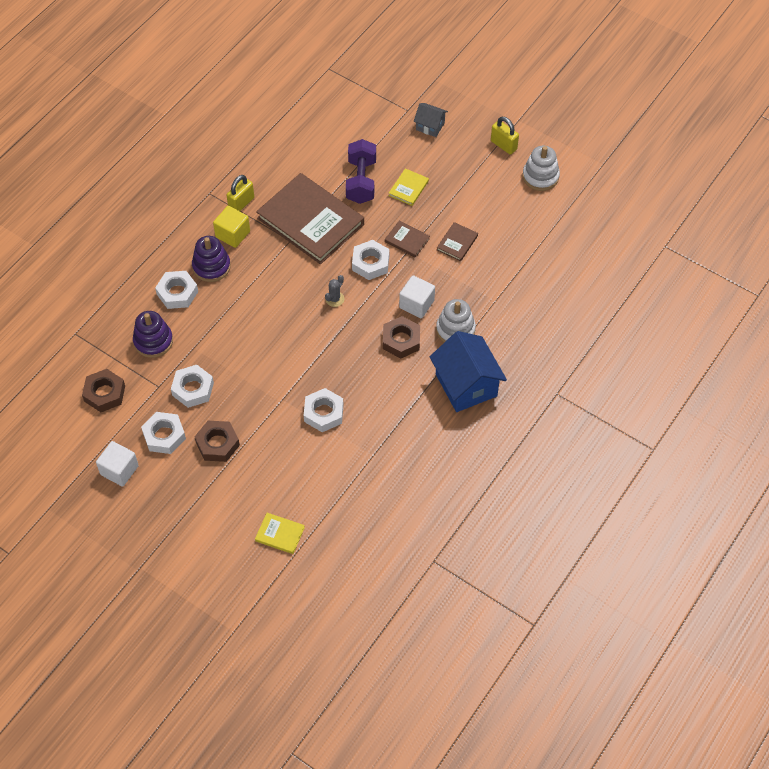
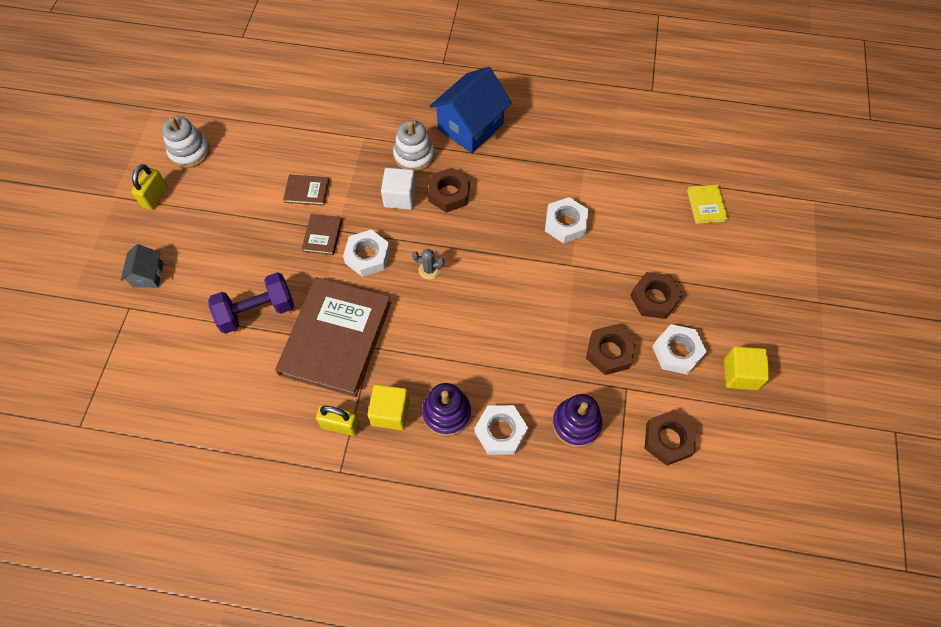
camera: 115 degrees left, 5 degrees up
(119, 470) = (740, 374): white cube -> yellow cube
(193, 389) = (609, 352): white nut -> brown nut
(408, 188) = (249, 261): yellow book -> none

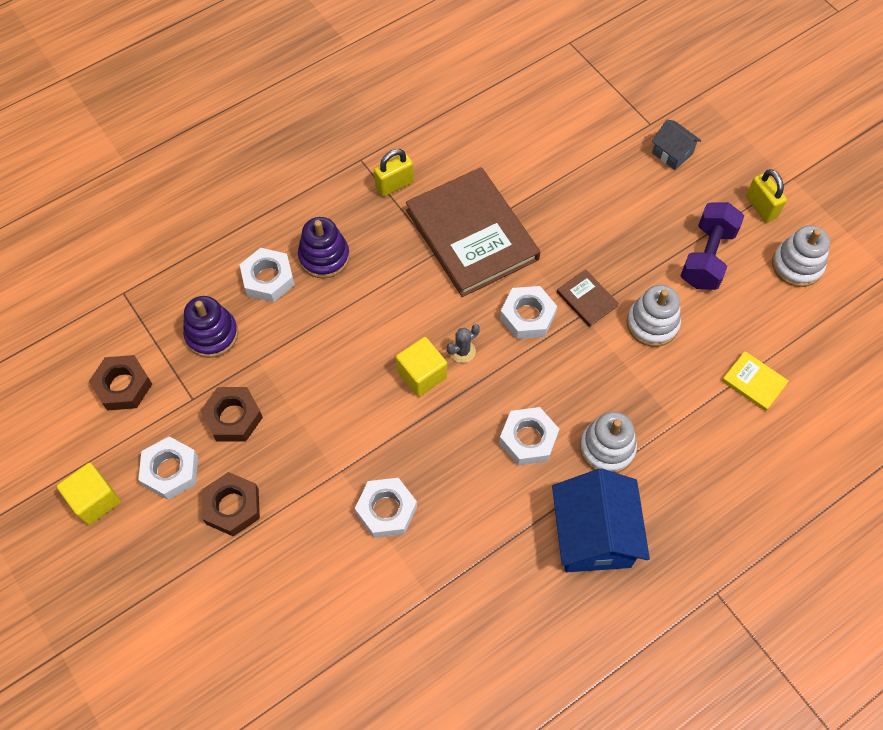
camera: 135 degrees right, 0 degrees up
(257, 311) = (556, 200): purple dumbbell -> purple dumbbell (707, 257)
(307, 191) = (652, 324): brown book -> white stacking toy
(390, 412) = (367, 222): yellow cube -> yellow cube (422, 375)
(400, 197) = (567, 394): white cube -> none
(449, 193) = (528, 439): brown nut -> white nut
(706, 205) = (259, 671): yellow book -> yellow book (754, 382)

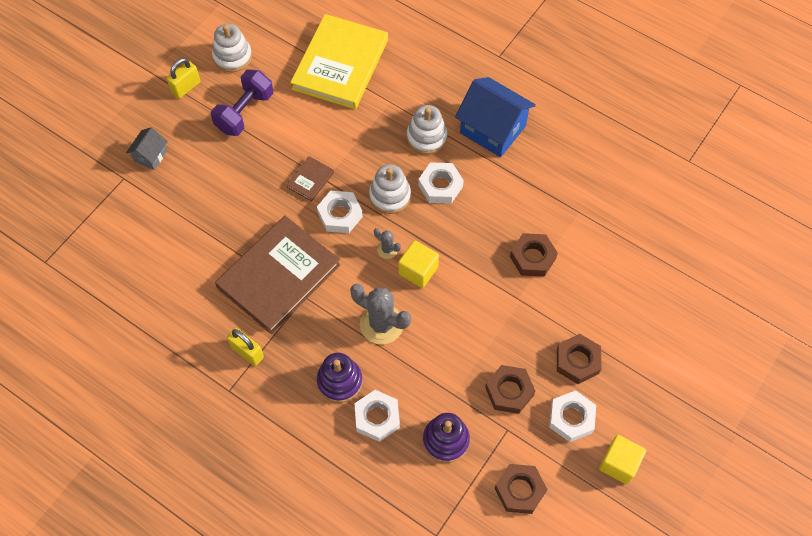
camera: 110 degrees left, 0 degrees up
(371, 316) = (381, 324): none -> grey cactus
(386, 510) = (532, 257): white nut -> brown nut
(593, 536) = (493, 129): blue house -> blue house turned 60 degrees clockwise
(652, 324) = (316, 133): white stacking toy -> white stacking toy (390, 196)
(707, 257) = (244, 112): purple dumbbell -> purple dumbbell turned 60 degrees counterclockwise
(754, 382) = (340, 64): yellow book -> yellow book, size x2.39

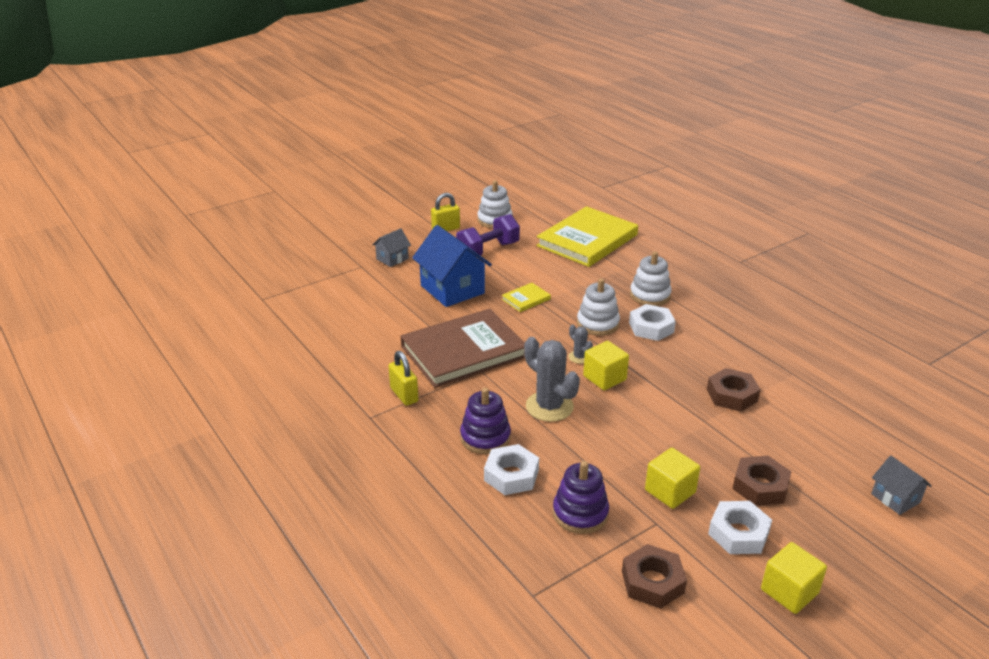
camera: 20 degrees right, 30 degrees down
(310, 180) = (526, 299): brown book -> yellow book
(340, 215) = (543, 325): white nut -> none
(493, 129) = (718, 303): blue house -> blue house (452, 289)
(509, 391) = (670, 491): brown nut -> yellow cube
(681, 339) = (895, 498): none -> grey house

